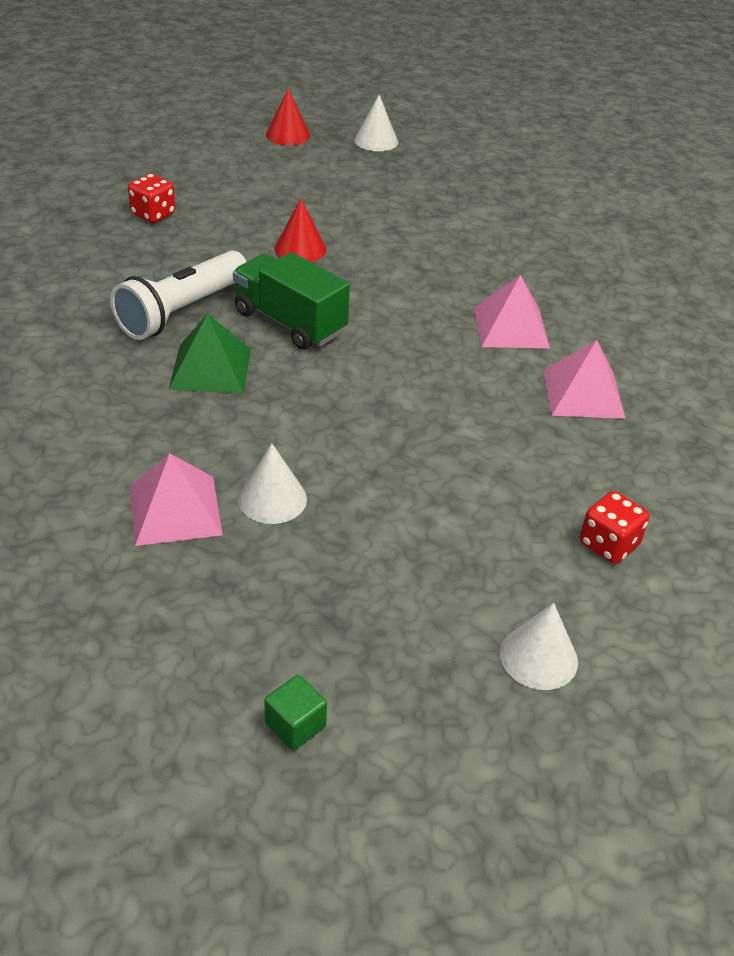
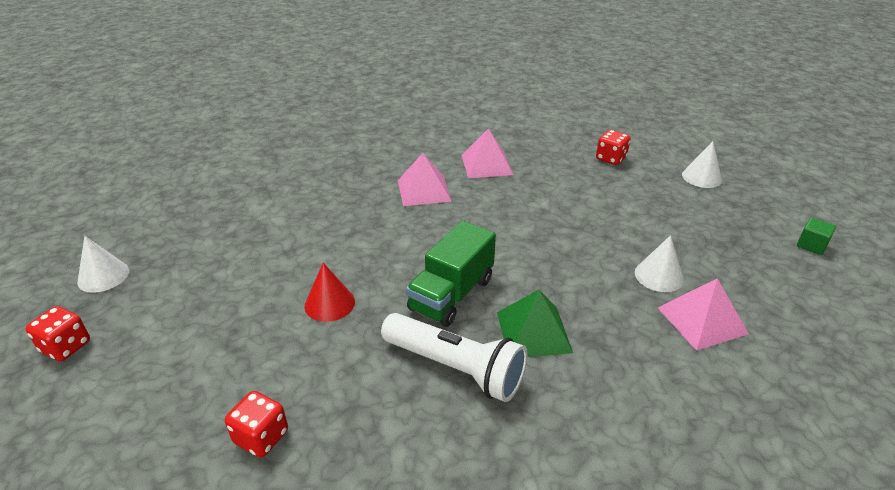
camera: 95 degrees left, 5 degrees down
(288, 135) = (66, 346): red cone -> red dice

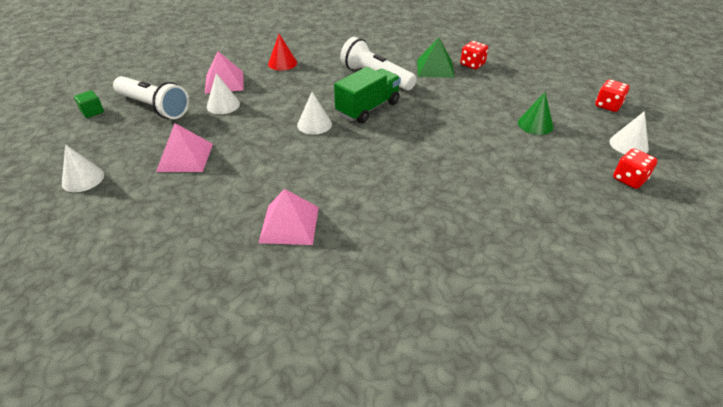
camera: 170 degrees left, 5 degrees up
(211, 294) = (535, 124): none -> green cone
(329, 303) = (450, 111): red cone -> red cone (282, 63)
(424, 190) = (369, 196): pink pyramid -> pink pyramid (185, 157)
(515, 260) = (314, 124): none -> white cone
(533, 331) = (325, 86): green pyramid -> green pyramid (435, 68)
(611, 159) = (144, 215): red dice -> red dice (629, 179)
(745, 261) = (154, 107): none -> white flashlight

